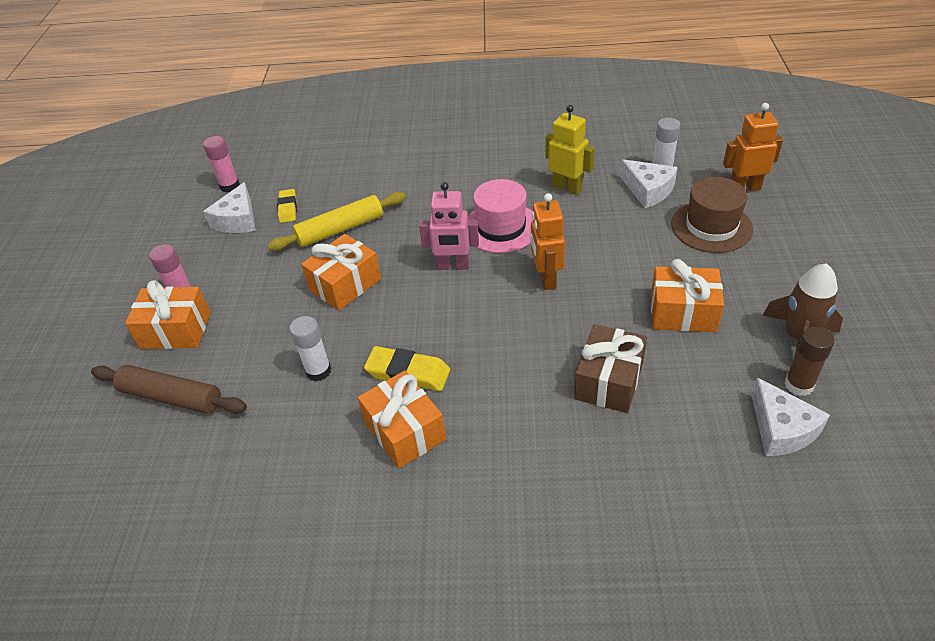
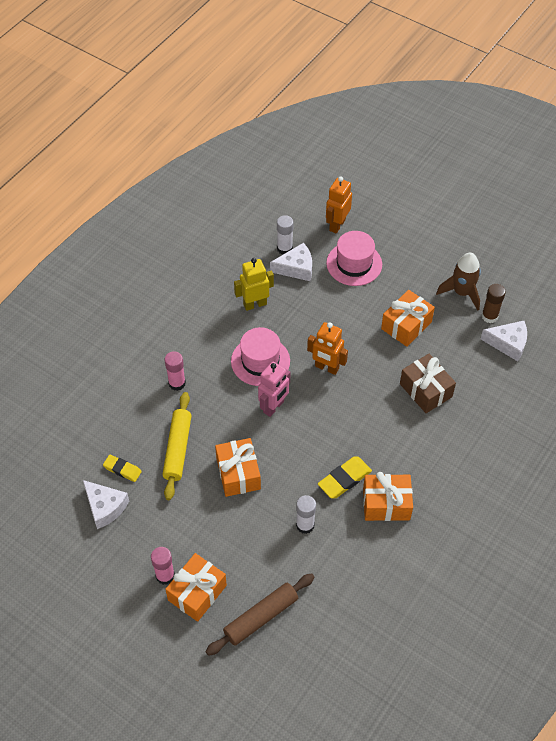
camera: 60 degrees left, 10 degrees up
(229, 186) = (54, 495): pink glue stick -> pink glue stick (177, 383)
(711, 226) = (354, 264): brown hat -> pink hat

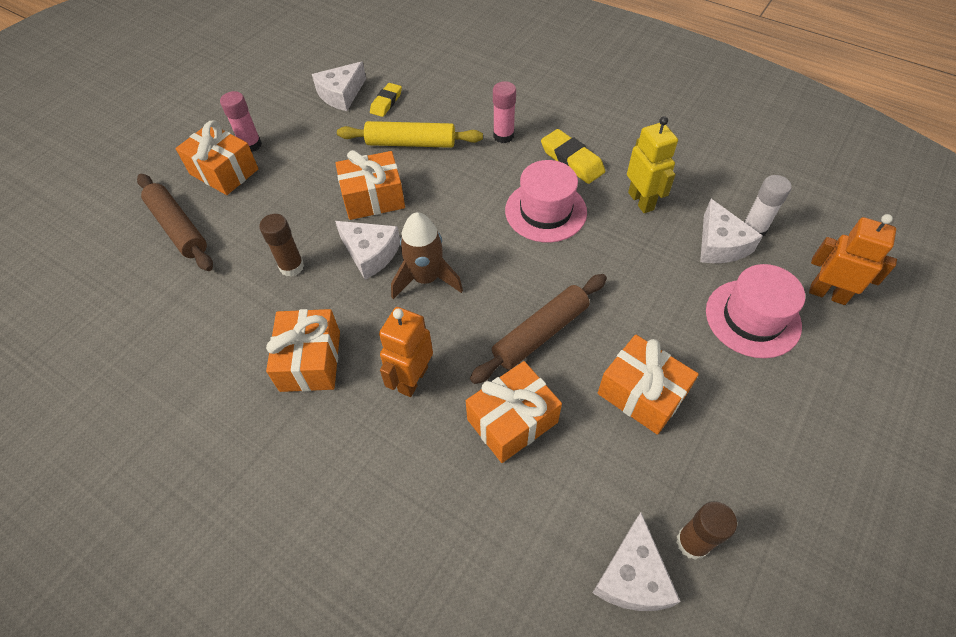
camera: 90 degrees right, 0 degrees up
(274, 407) = (472, 228): pink robot -> none
(294, 472) = (370, 253): none -> white cheese
(305, 525) = (291, 266): white glue stick -> brown glue stick
(326, 368) = (543, 285): orange robot -> orange robot (412, 379)
(344, 479) = (355, 309): yellow eraser -> yellow eraser (572, 160)
(364, 372) = (540, 333): none -> brown rolling pin
(425, 390) = (512, 421): brown gift -> orange gift
(462, 292) = (738, 491): brown rocket -> brown rocket (426, 278)

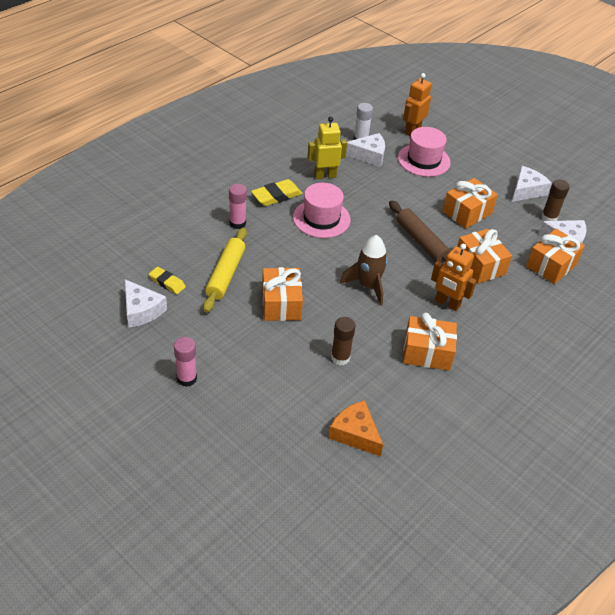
camera: 85 degrees left, 10 degrees down
(173, 297) = (355, 434): none -> orange cheese
(178, 228) = (278, 432): brown rolling pin -> none
(224, 171) = (216, 399): orange gift -> orange gift (551, 265)
(370, 253) = (338, 312): white cheese -> white cheese (526, 190)

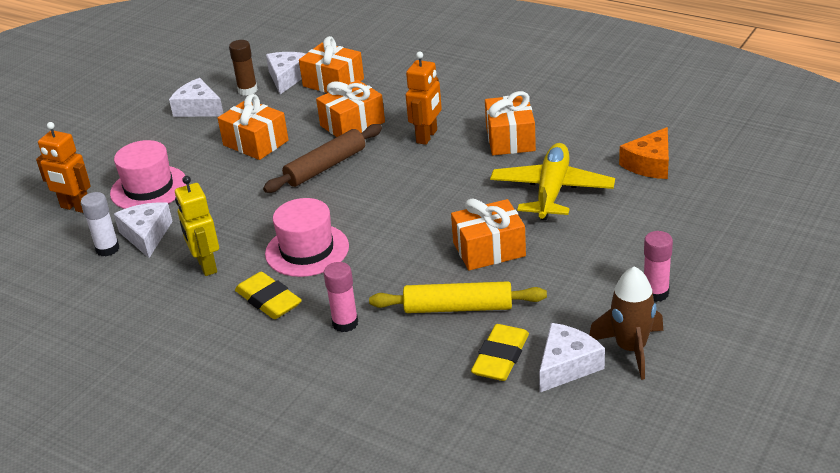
camera: 95 degrees left, 10 degrees down
(167, 282) = (501, 357): yellow eraser -> yellow eraser, size x1.51
(340, 357) = (552, 191): brown glue stick -> yellow plane
(368, 286) = (424, 192): brown rocket -> brown rocket (631, 349)

